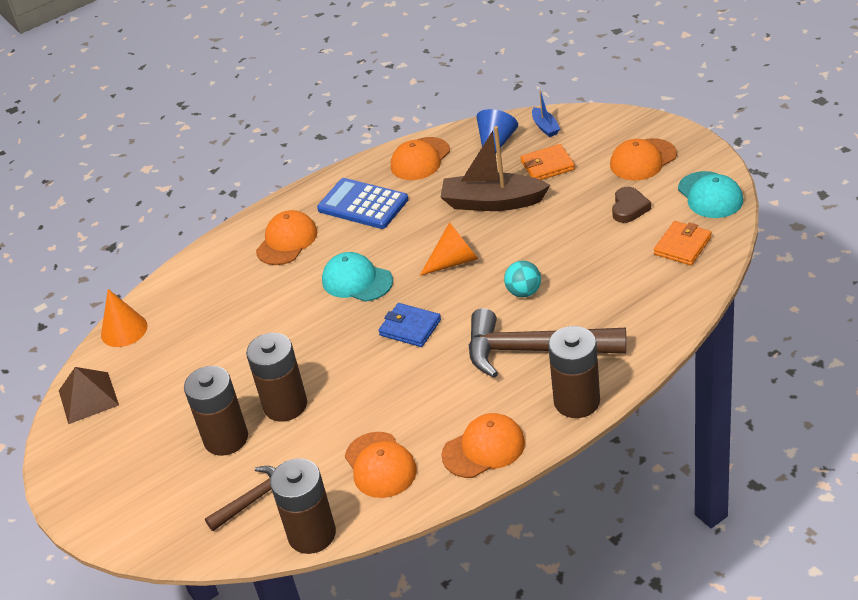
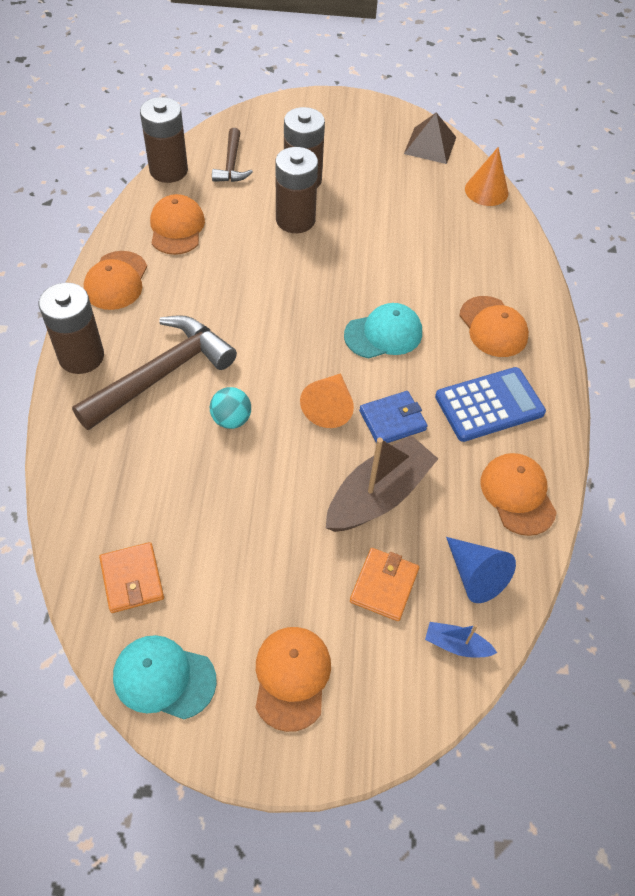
camera: 120 degrees right, 15 degrees up
(380, 465) = (177, 228): orange cap -> orange cap turned 75 degrees clockwise
(410, 328) = (285, 326): blue wallet -> blue wallet (392, 420)
(629, 208) = (235, 590): brown heart -> none

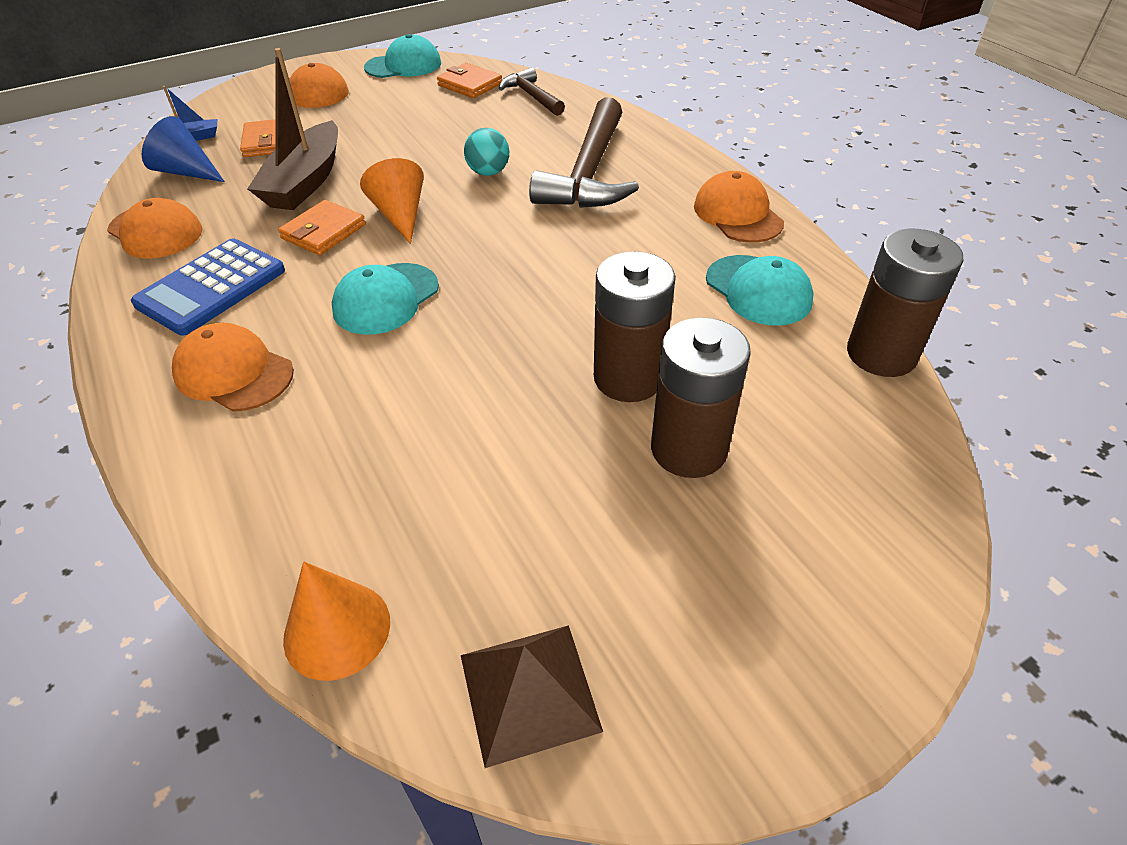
camera: 150 degrees right, 10 degrees down
(81, 356) = (676, 155): brown battery -> none
(177, 228) = (758, 290): orange cap -> turquoise cap
(231, 164) = (819, 413): brown hammer -> brown hammer (531, 96)
(392, 420) = (323, 232): blue wallet -> orange wallet

